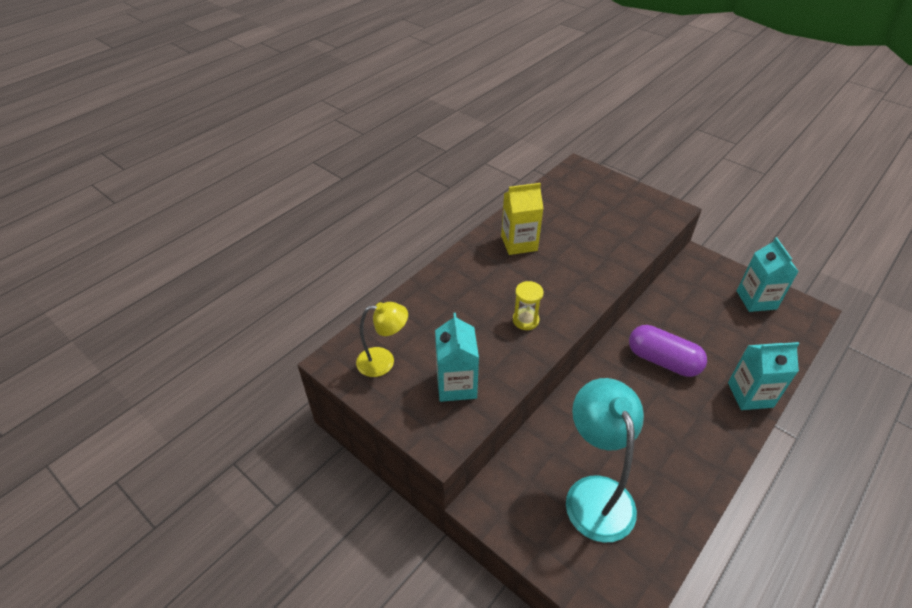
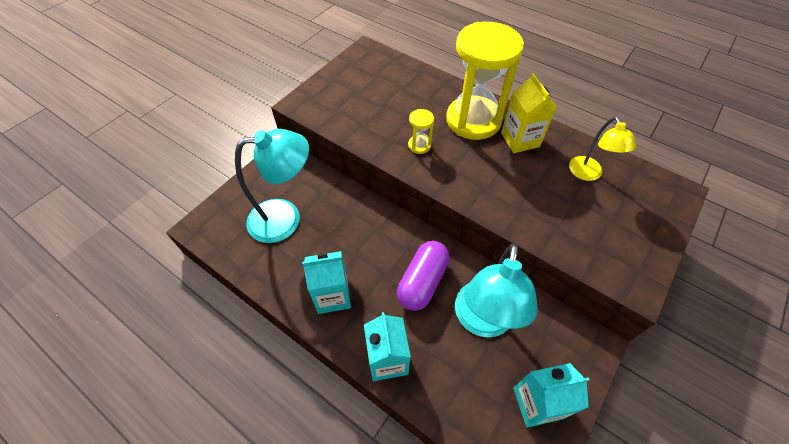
camera: 85 degrees right, 10 degrees up
(384, 361) = (368, 71): yellow lamp -> yellow lamp (588, 174)
(456, 385) = (348, 108): turquoise carton -> turquoise carton (332, 296)
(488, 272) = (473, 120): none -> yellow hourglass
(694, 322) = (482, 321): none -> turquoise lamp

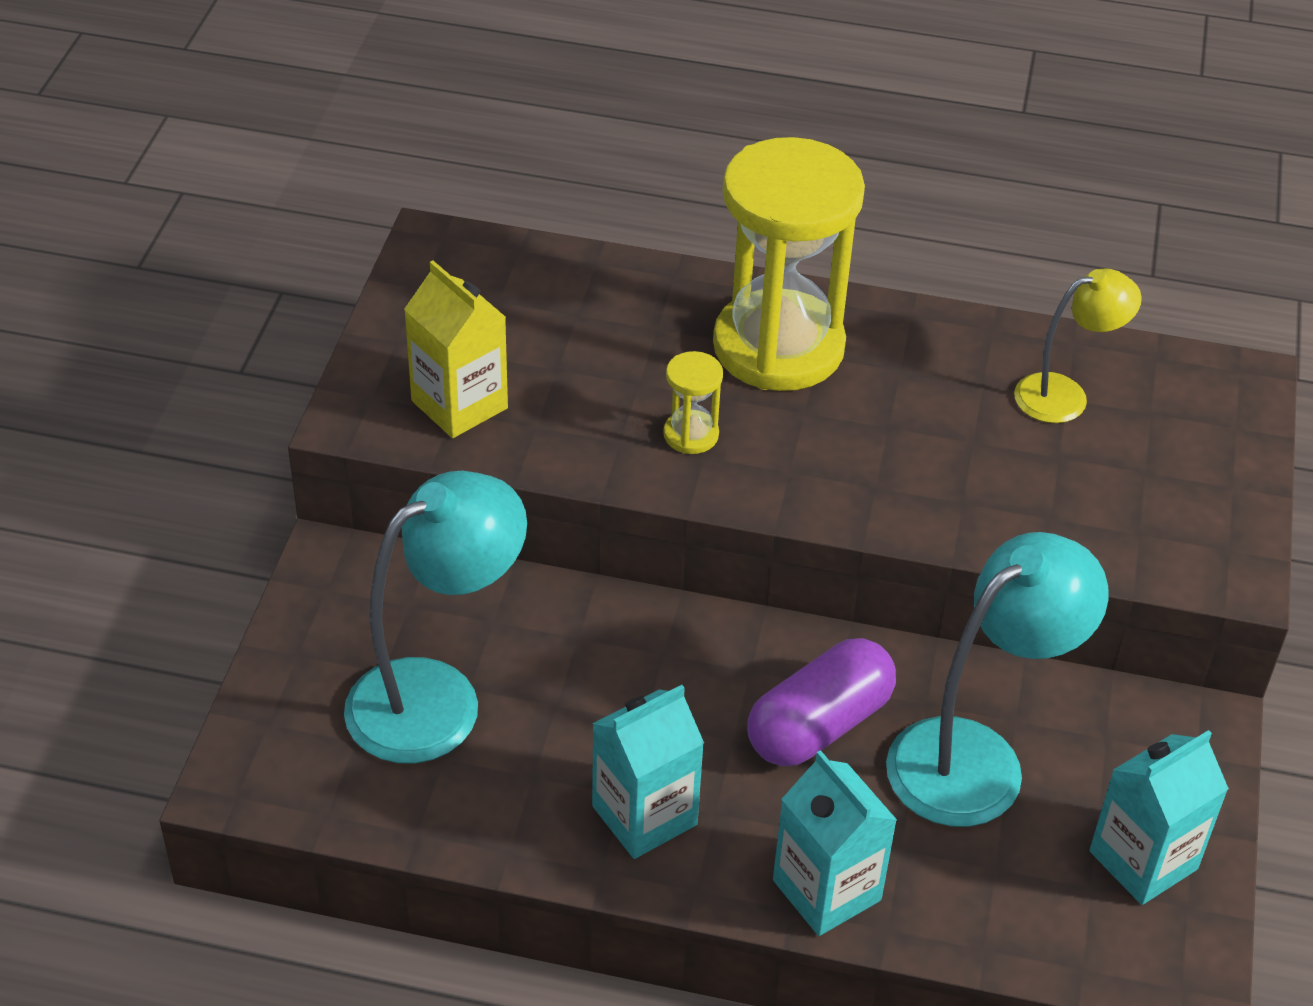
camera: 25 degrees left, 10 degrees down
(422, 282) = (819, 725): purple capsule -> purple capsule turned 45 degrees clockwise
(482, 321) = (976, 757): turquoise lamp -> turquoise lamp turned 120 degrees counterclockwise
(520, 140) = (898, 362): yellow carton -> yellow carton (459, 404)
(588, 174) = (1065, 395): yellow lamp -> yellow lamp turned 75 degrees counterclockwise

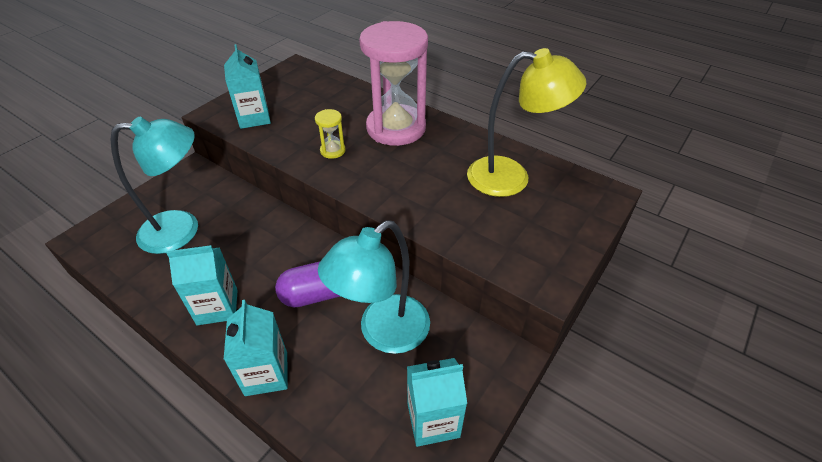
camera: 25 degrees right, 0 degrees up
(459, 404) = (254, 118): yellow carton -> turquoise carton
(778, 347) = (396, 128): yellow hourglass -> pink hourglass
(976, 757) = (383, 333): turquoise lamp -> turquoise lamp turned 150 degrees clockwise
(1065, 395) = (511, 177): yellow lamp -> yellow lamp, size x1.71

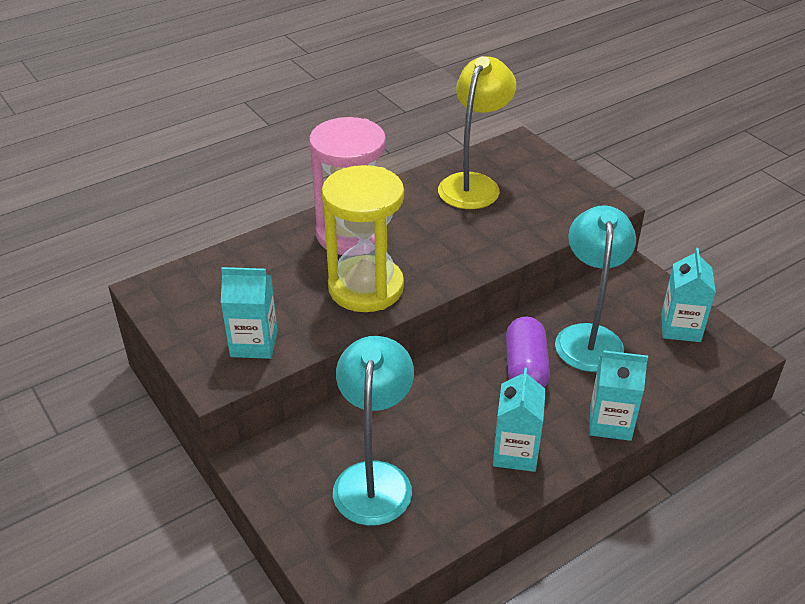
camera: 70 degrees left, 5 degrees down
(332, 151) = (366, 287): yellow hourglass -> yellow hourglass, size x2.48
(383, 333) = (588, 337): turquoise lamp -> turquoise lamp turned 150 degrees counterclockwise

